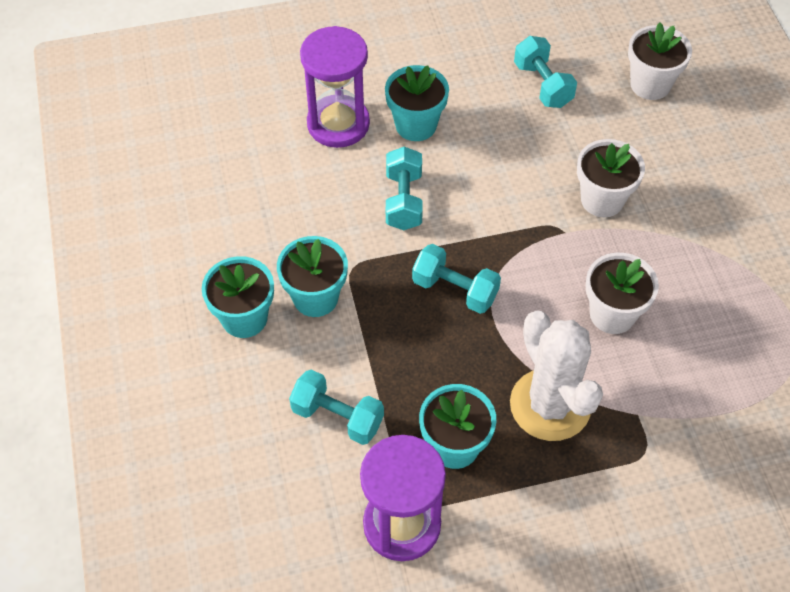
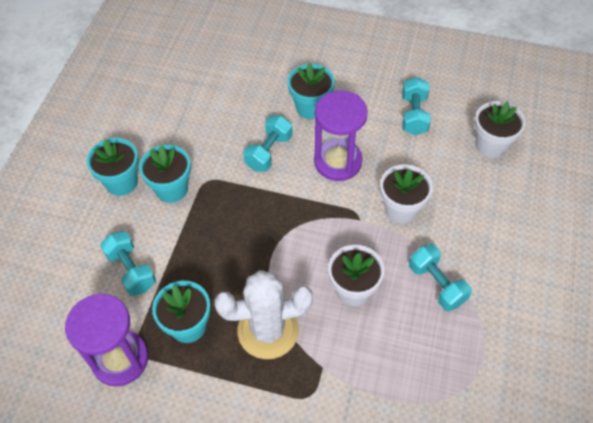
camera: 30 degrees right, 0 degrees up
(338, 124) = (262, 87): purple hourglass -> purple hourglass (338, 162)
(455, 290) = (260, 224): turquoise dumbbell -> turquoise dumbbell (437, 284)
(550, 405) = (268, 330): white cactus -> white cactus turned 75 degrees clockwise

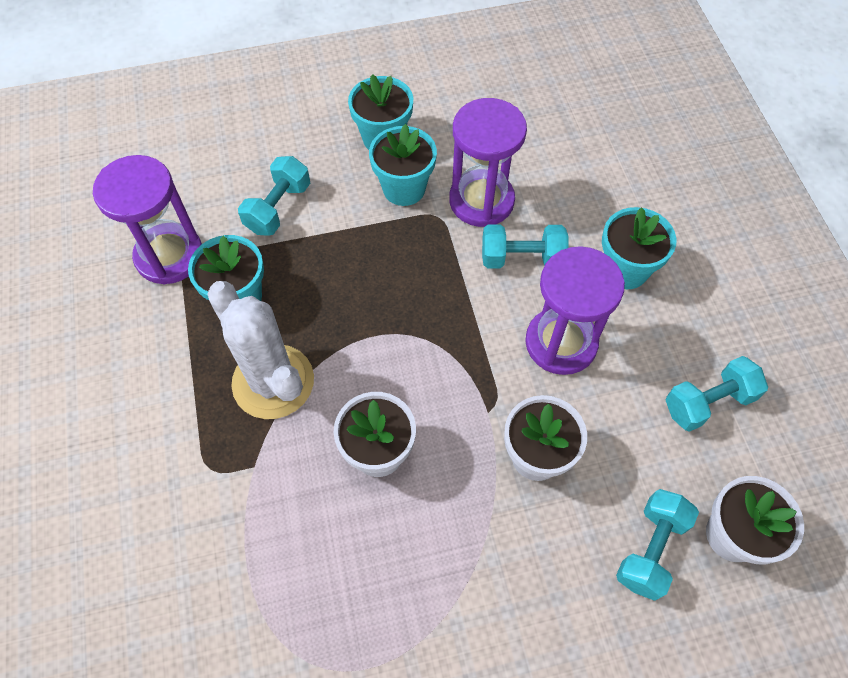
camera: 60 degrees right, 5 degrees up
(212, 152) = (481, 201): none -> purple hourglass
(437, 284) = (444, 556): turquoise dumbbell -> turquoise dumbbell (650, 549)

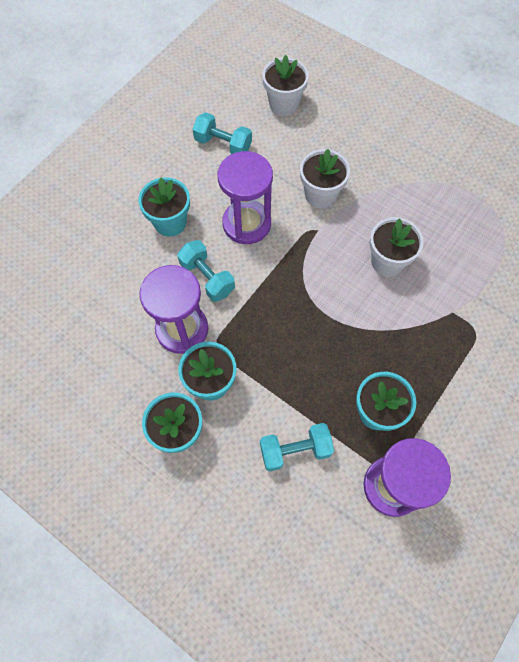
camera: 130 degrees left, 5 degrees up
(273, 382) = (404, 343): white cactus -> none
(650, 549) = (320, 128): turquoise dumbbell -> none

